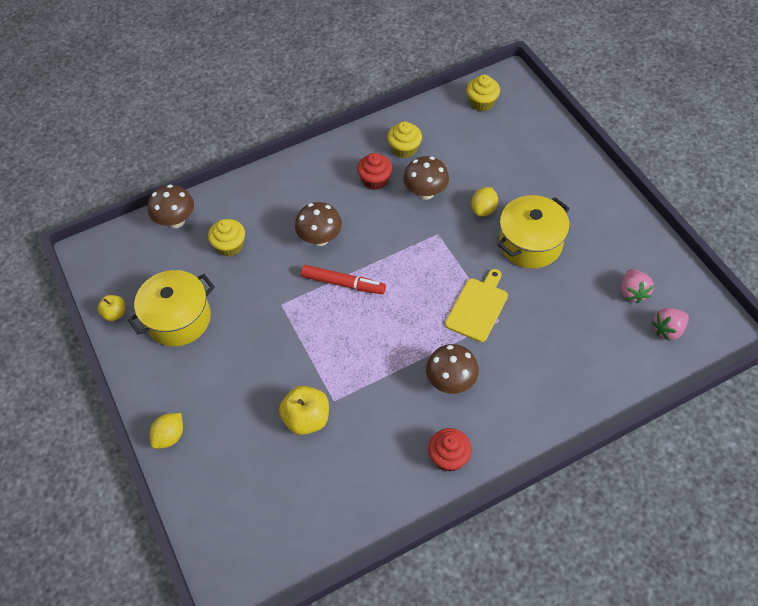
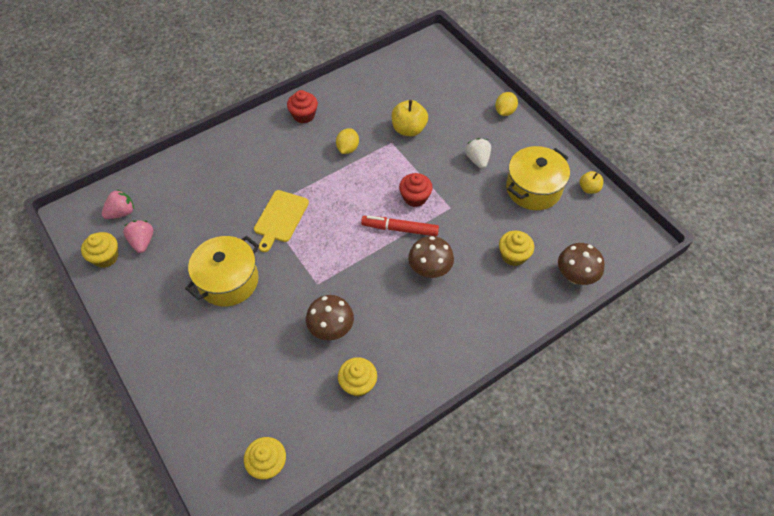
camera: 170 degrees right, 0 degrees up
(231, 364) = (477, 160): none -> white strawberry
(375, 180) = (386, 339): red cupcake -> red cupcake (415, 197)
(451, 381) = (302, 161): brown mushroom -> none
(483, 209) = (271, 314): yellow lemon -> yellow lemon (347, 148)
(669, 278) = (106, 257): none -> yellow cupcake

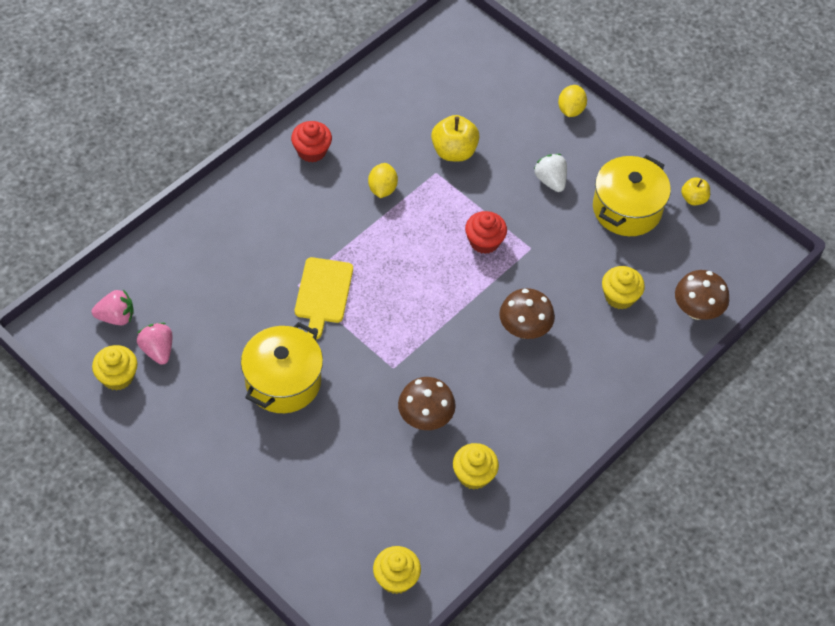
camera: 15 degrees left, 0 degrees up
(121, 212) = (116, 317): pink strawberry -> pink strawberry turned 45 degrees clockwise
(400, 229) = (476, 284): red marker -> none

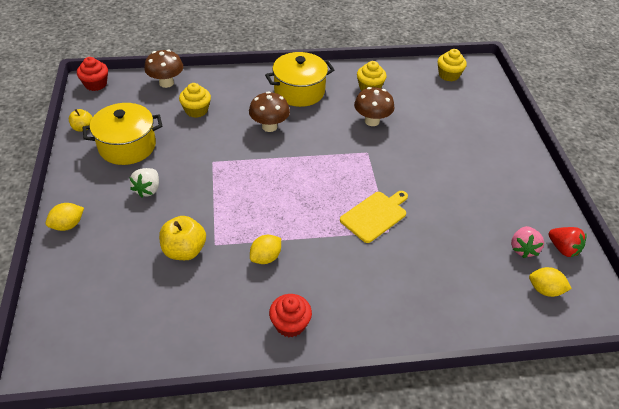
camera: 140 degrees left, 10 degrees down
(116, 317) = (545, 290): pink strawberry -> yellow lemon
(117, 376) = (563, 249): yellow cupcake -> red strawberry
(283, 381) = (444, 183): yellow pot -> yellow pot (299, 91)
(484, 241) = (236, 182): red cupcake -> red cupcake (96, 84)

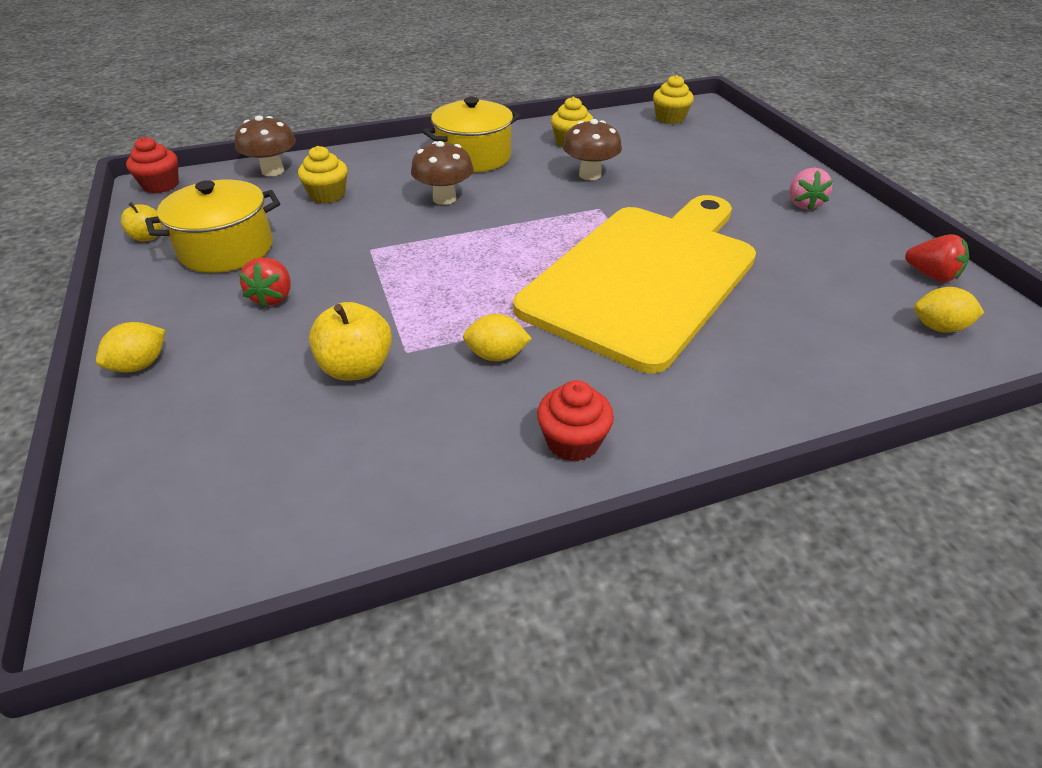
camera: 10 degrees left, 5 degrees down
(148, 190) = (273, 297): white strawberry -> red strawberry
(266, 257) = (496, 355): yellow lemon -> yellow lemon turned 60 degrees clockwise
(375, 215) = (644, 277): yellow cutting board -> yellow cutting board, size x2.49
(523, 249) = (877, 284): pink strawberry -> pink strawberry (803, 204)

